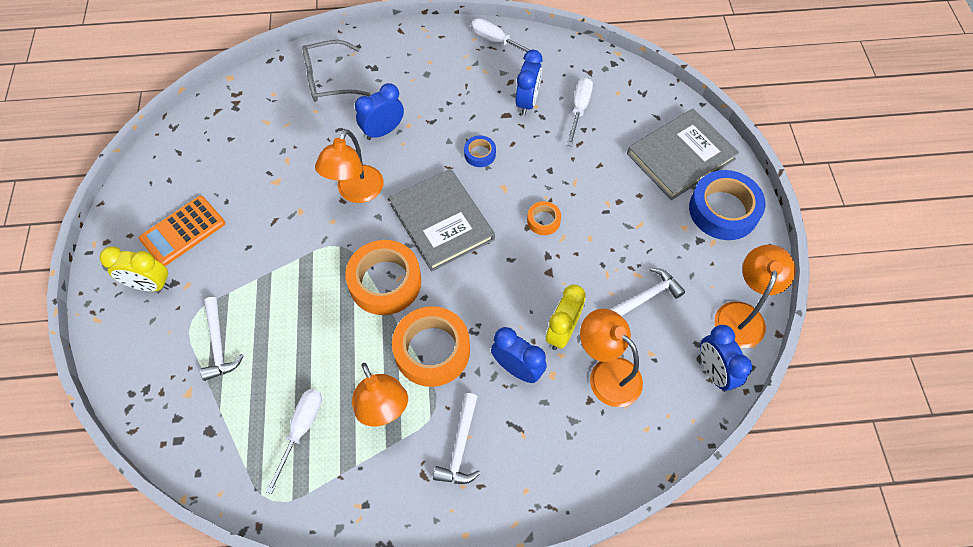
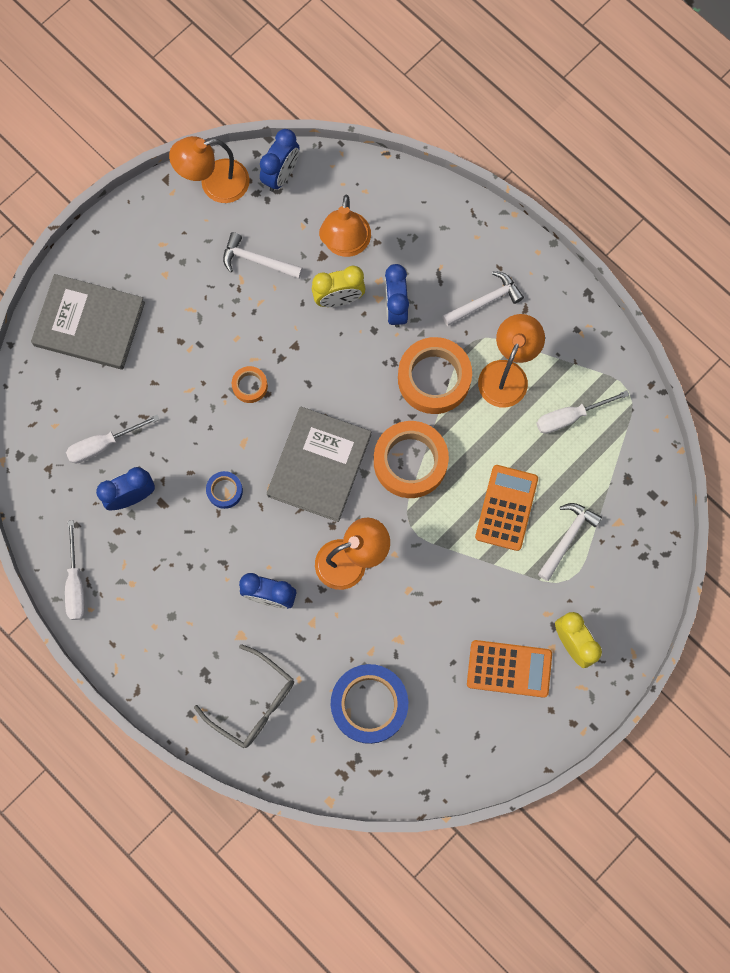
camera: 130 degrees left, 15 degrees up
(285, 320) = (506, 508): none -> orange calculator
(723, 210) = (122, 255): blue tape -> blue tape (369, 704)

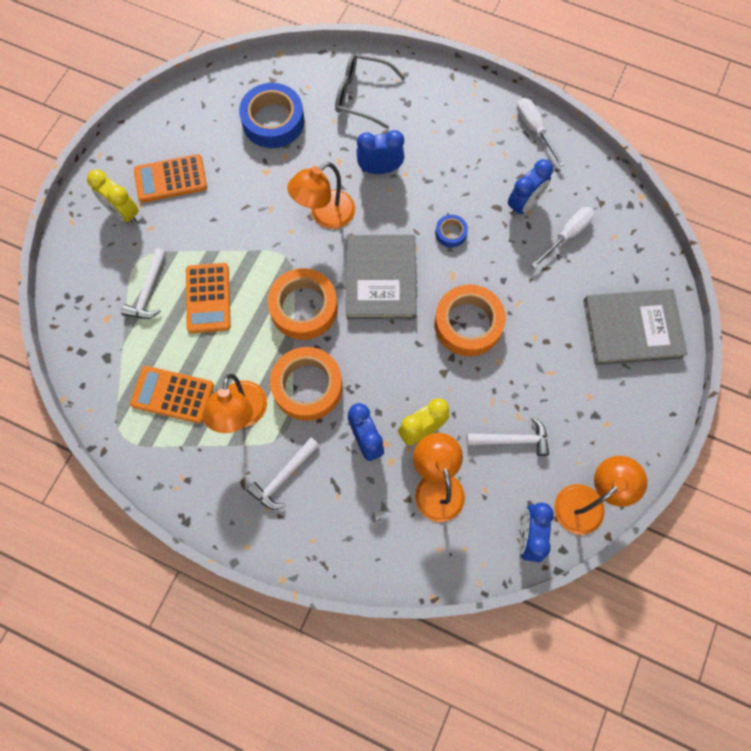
camera: 160 degrees right, 5 degrees down
(250, 386) = (468, 324): orange tape -> orange tape, size x2.08
(570, 417) = (172, 395): white screwdriver -> orange calculator

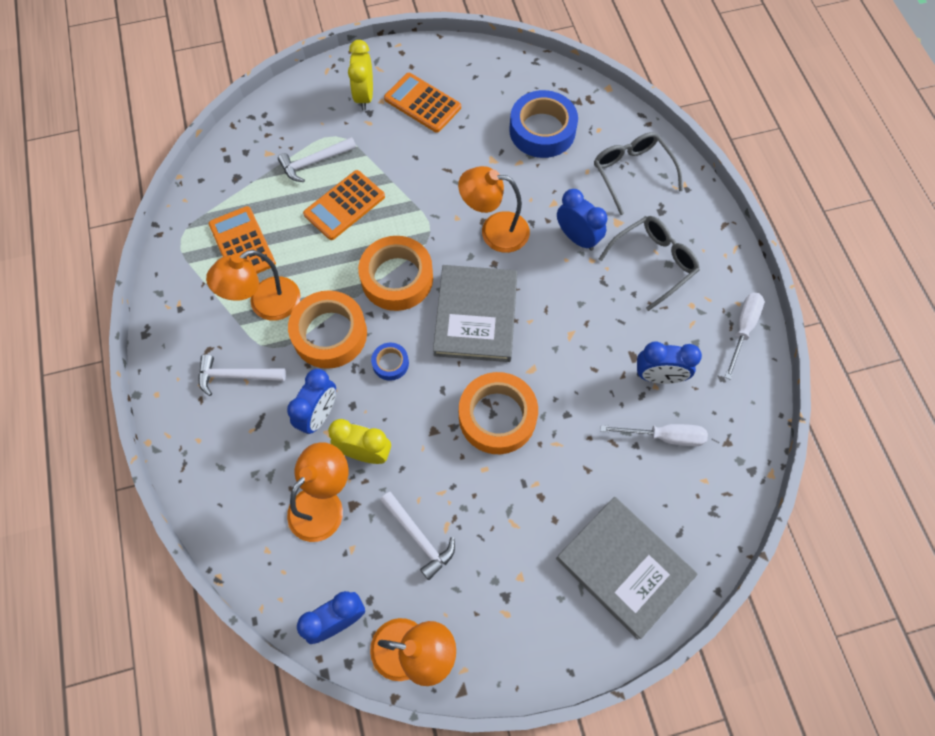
camera: 50 degrees right, 5 degrees down
(380, 279) = (475, 315): grey book -> grey book turned 45 degrees counterclockwise
(441, 139) = (654, 262): none -> grey glasses
(450, 233) = (571, 337): blue tape -> blue tape (390, 363)

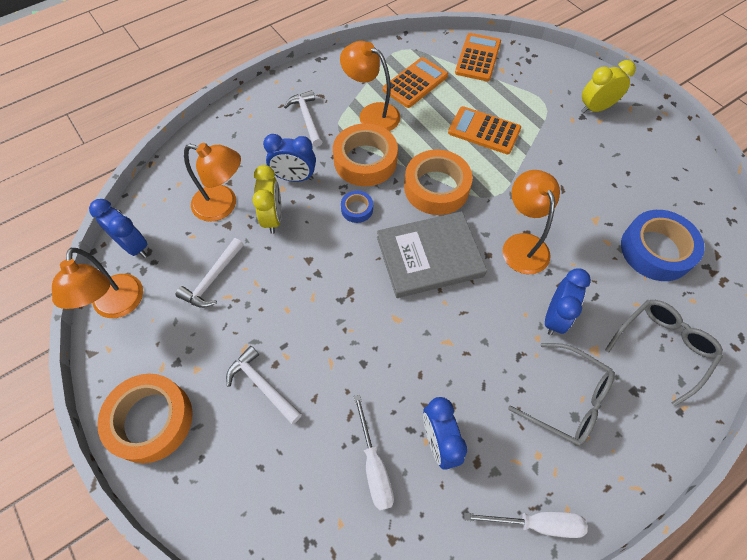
camera: 70 degrees right, 5 degrees down
(314, 162) = (512, 99): white hammer -> white hammer (262, 385)
(422, 103) = (618, 149): orange calculator -> orange calculator (478, 58)
(497, 416) = (339, 304): orange tape -> orange tape (151, 420)
(624, 567) = (226, 462): grey book -> none

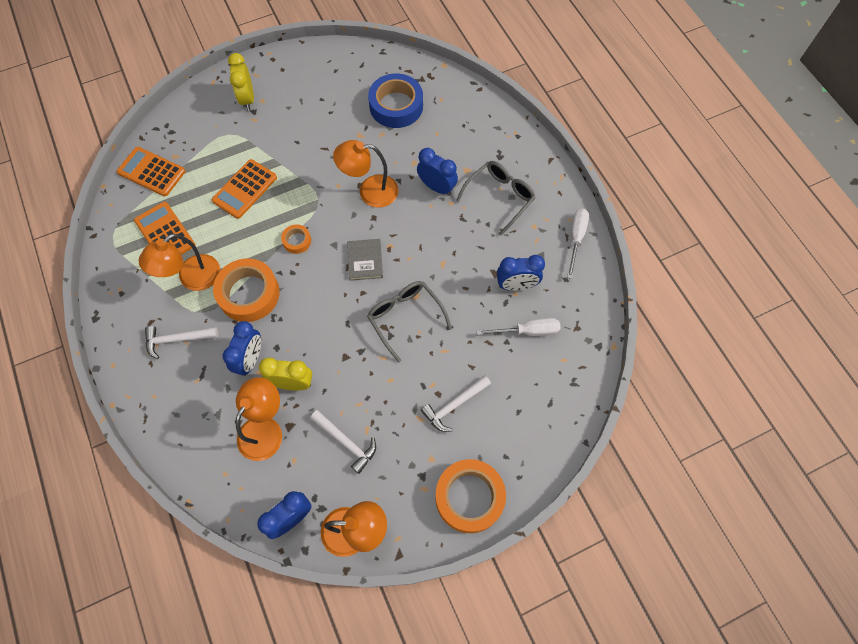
camera: 80 degrees left, 5 degrees up
(357, 209) = (302, 309): blue tape -> none
(429, 256) = (365, 260): grey book -> grey book, size x0.54
(436, 188) = (297, 241): orange tape -> orange tape, size x0.48
(662, 347) = (472, 129): grey glasses -> grey glasses (405, 317)

